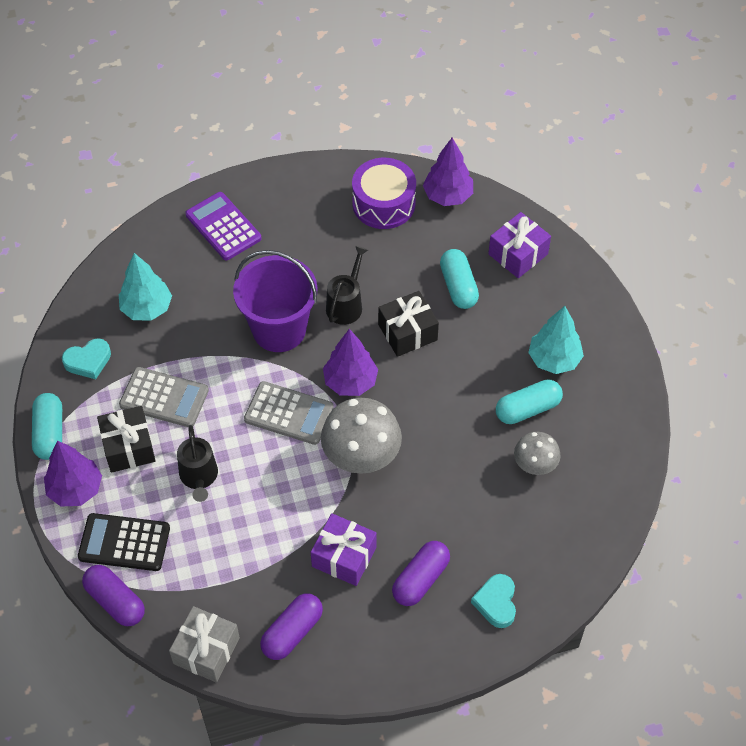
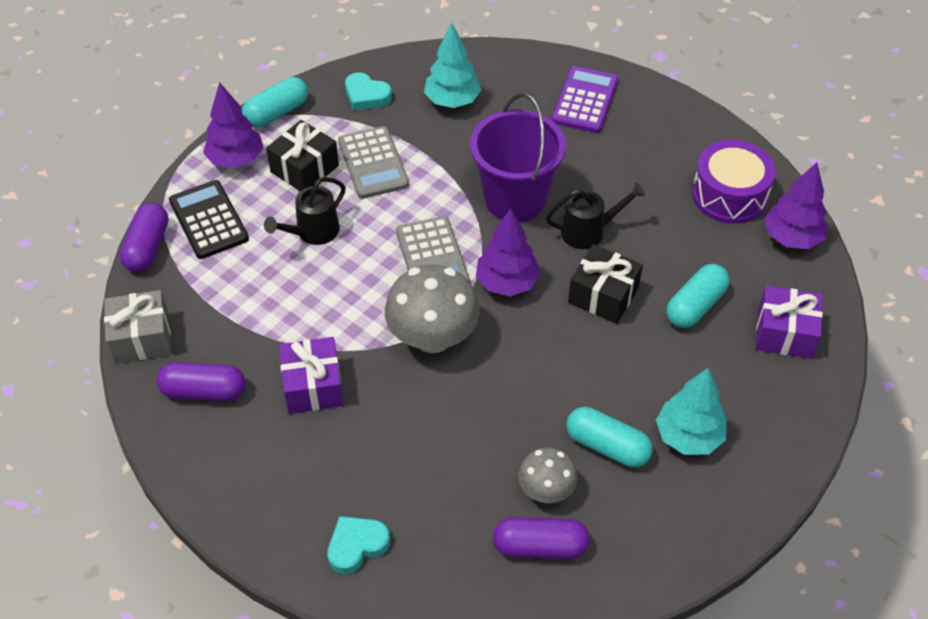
camera: 55 degrees right, 5 degrees down
(420, 579) = (335, 463): purple capsule -> purple capsule (540, 546)

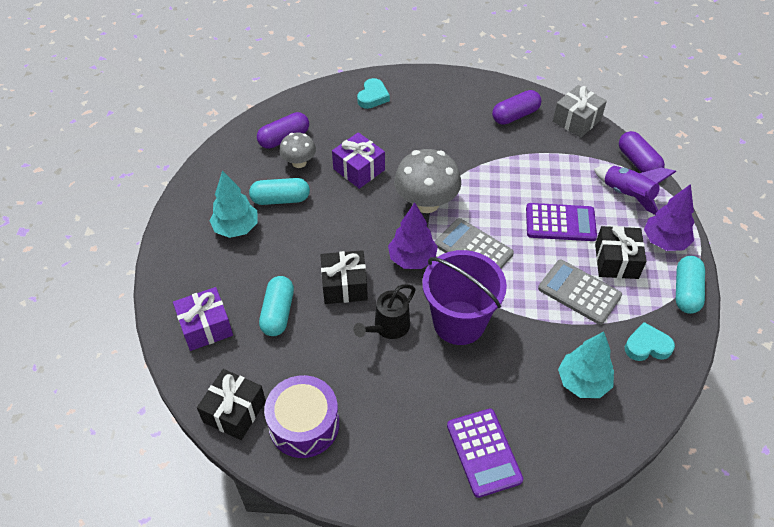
camera: 145 degrees right, 0 degrees up
(209, 220) = (627, 195): black calculator -> purple rocket
(313, 232) = (560, 223): black watering can -> purple calculator
(313, 386) = (464, 145): purple gift -> purple gift (359, 169)
(791, 238) = (234, 411): purple tree -> black gift

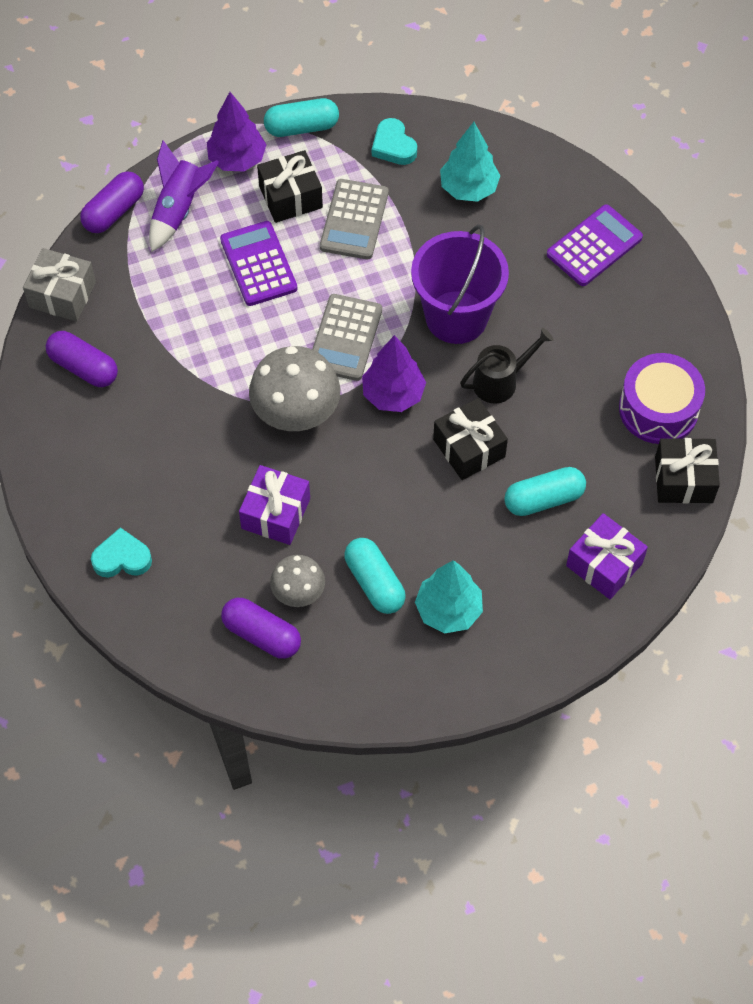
camera: 115 degrees left, 10 degrees up
(388, 327) = (501, 381): black watering can -> black watering can turned 45 degrees counterclockwise

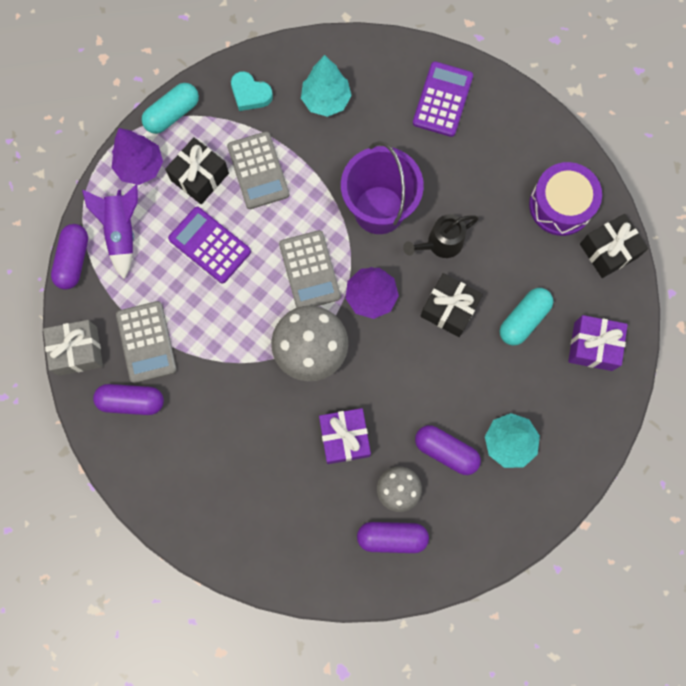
camera: 30 degrees left, 15 degrees up
(122, 558) = (256, 536): turquoise heart -> none
(135, 321) = (146, 342): none -> grey calculator
(374, 582) = (446, 451): turquoise capsule -> purple capsule
(501, 381) = (440, 244): black watering can -> black watering can turned 150 degrees counterclockwise

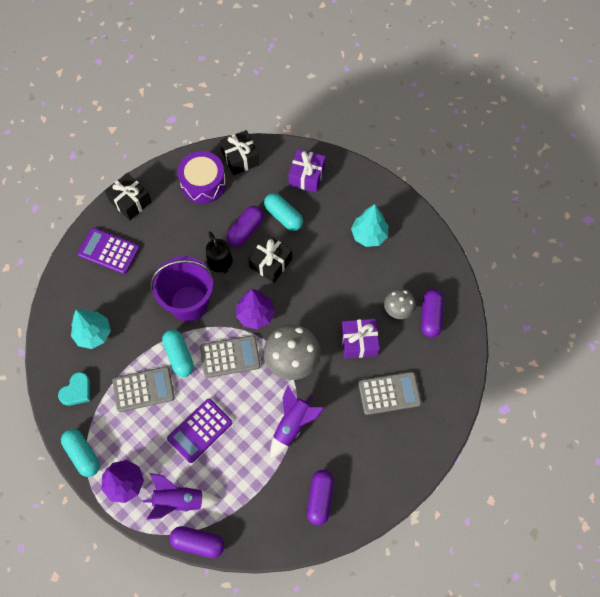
camera: 85 degrees left, 10 degrees down
(78, 351) = (275, 541): grey gift -> none
(146, 342) = (273, 485): grey calculator -> grey calculator (389, 393)
(200, 177) = (141, 435): black gift -> black gift (130, 202)
(224, 359) = (293, 425): none -> purple rocket
(305, 207) = (179, 356): none -> turquoise capsule
(446, 451) = (372, 275): purple capsule -> purple capsule (245, 230)

